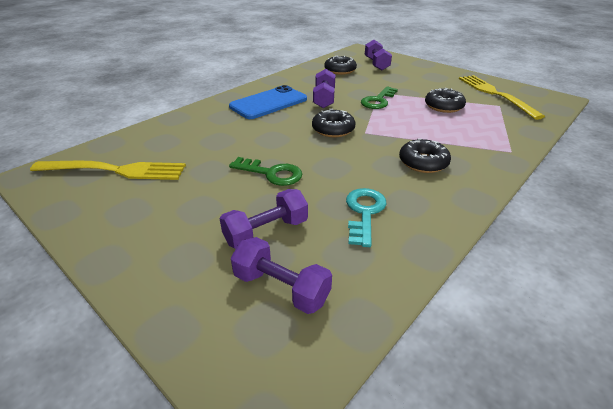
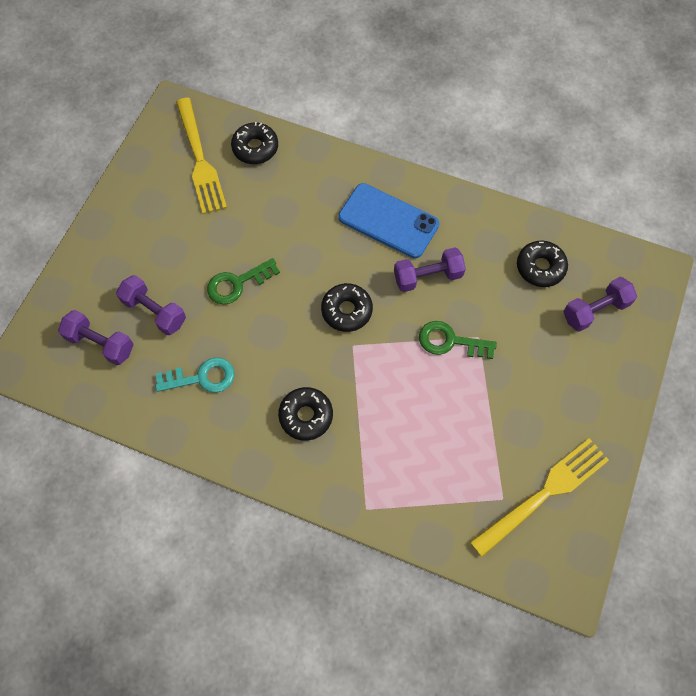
camera: 70 degrees right, 30 degrees up
(271, 173) = (237, 283): green key -> green key turned 60 degrees clockwise
(281, 288) = (101, 343): purple dumbbell -> purple dumbbell turned 75 degrees counterclockwise
(443, 106) = (466, 425): black donut -> black donut (255, 148)

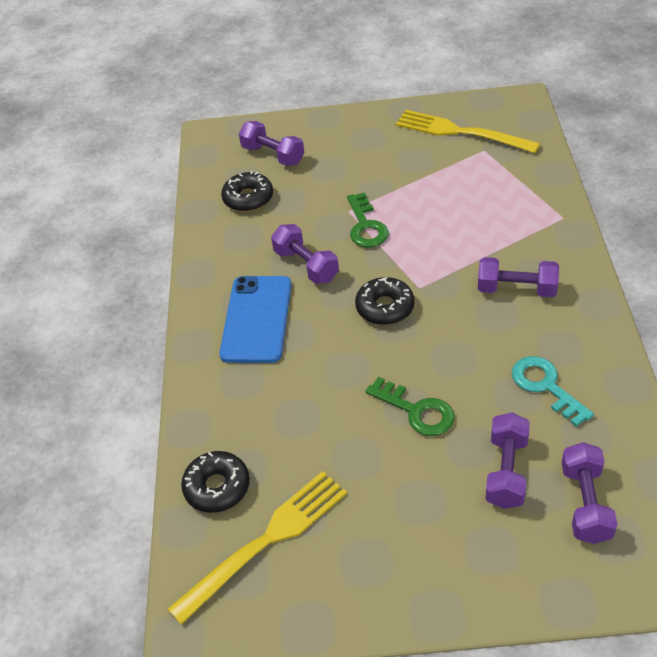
camera: 110 degrees left, 20 degrees down
(306, 416) = (516, 289): black donut -> purple dumbbell

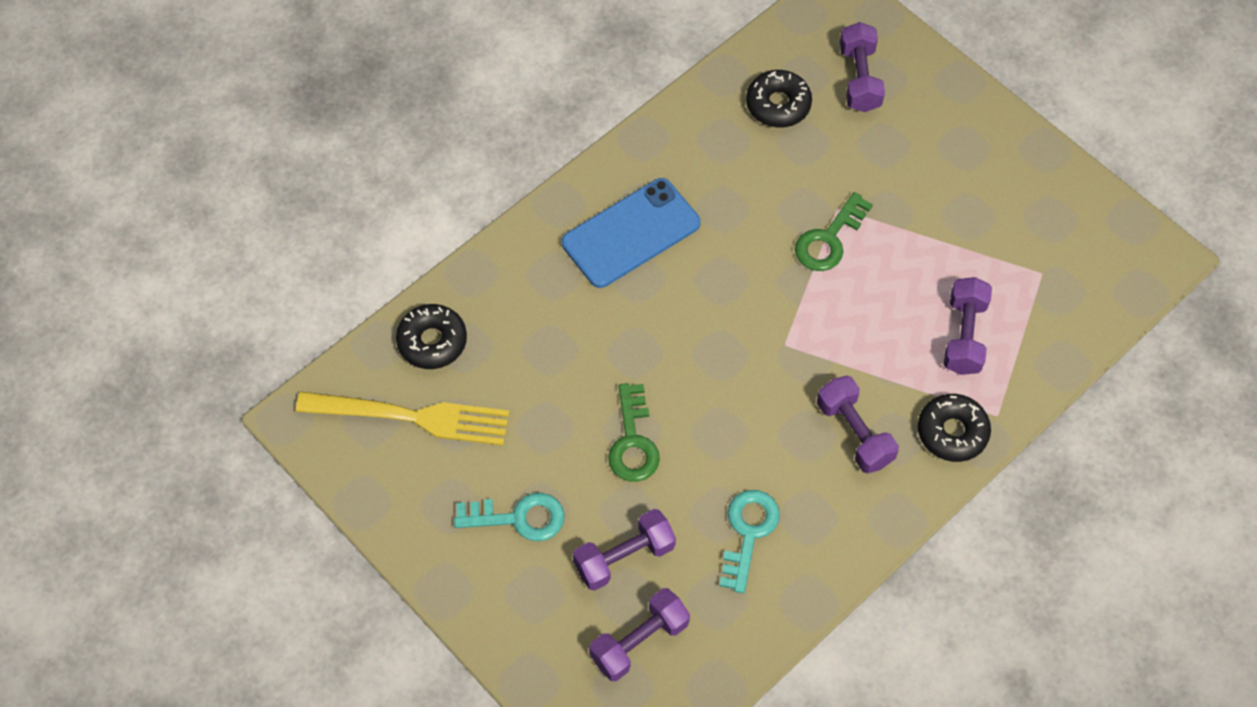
camera: 45 degrees right, 15 degrees up
(306, 265) = (731, 225): purple dumbbell -> purple dumbbell (964, 335)
(385, 307) = (734, 332): black donut -> black donut (952, 432)
(417, 520) = (519, 518): none -> turquoise key
(460, 132) = (1052, 230): yellow fork -> none

